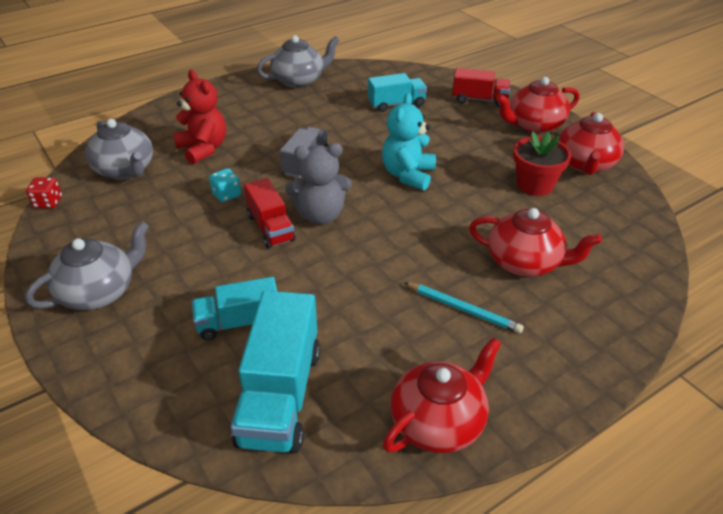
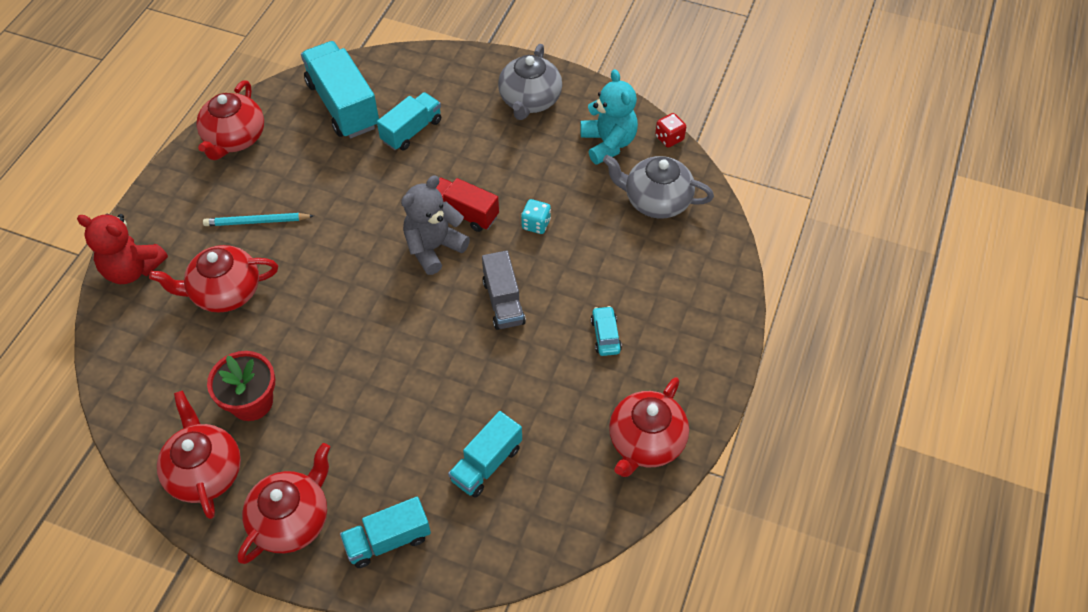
camera: 145 degrees right, 15 degrees up
(203, 149) = (620, 264): red teddy bear -> red teddy bear (133, 269)
(262, 123) = (605, 335): none -> turquoise car
(299, 80) = (645, 442): grey teapot -> red teapot
(408, 175) = (389, 343): turquoise teddy bear -> turquoise teddy bear (608, 143)
(479, 100) = (388, 540): red truck -> turquoise truck

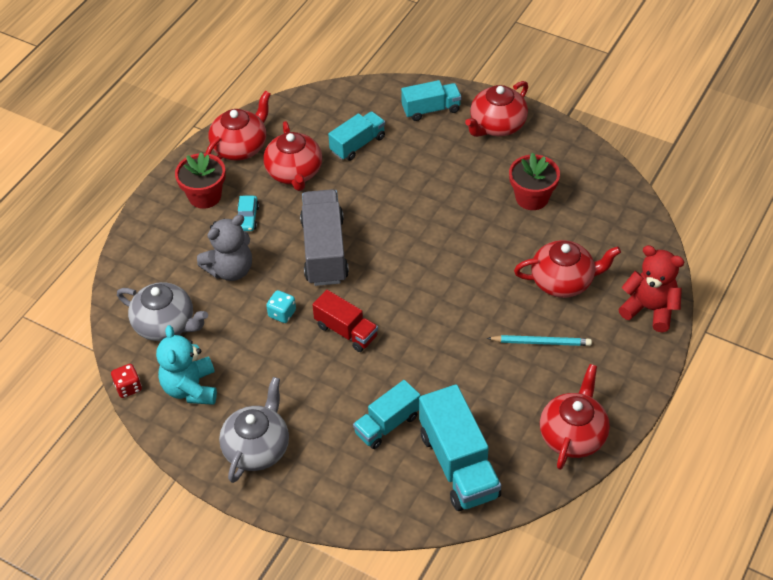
camera: 170 degrees left, 5 degrees down
(205, 471) = (561, 157): red teapot -> red teapot (294, 173)
(434, 248) = (378, 301): grey teddy bear -> grey teddy bear (230, 270)
(503, 302) = (324, 251): grey truck -> grey truck, size x1.62
(668, 360) = (205, 196): none -> red flower pot

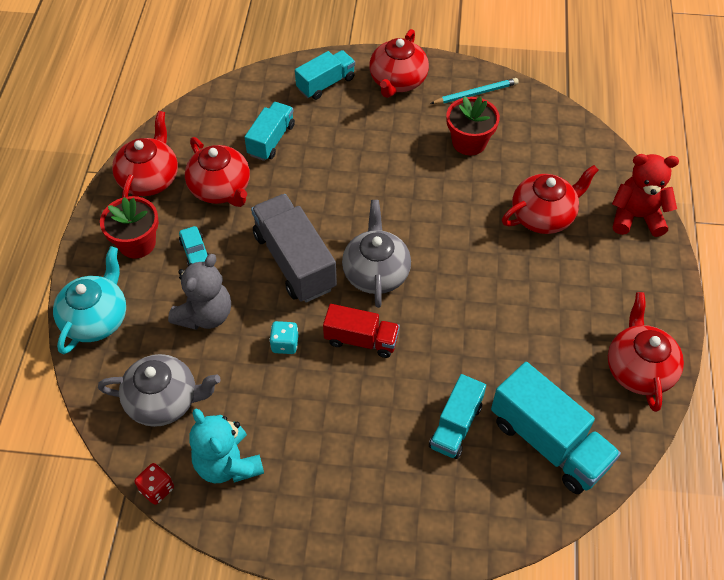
camera: 25 degrees left, 5 degrees up
(145, 245) = (96, 318): none -> turquoise teapot
(257, 448) = (334, 504): grey teapot -> grey teapot (376, 272)
(541, 342) = (557, 284): turquoise pencil -> turquoise pencil (475, 94)

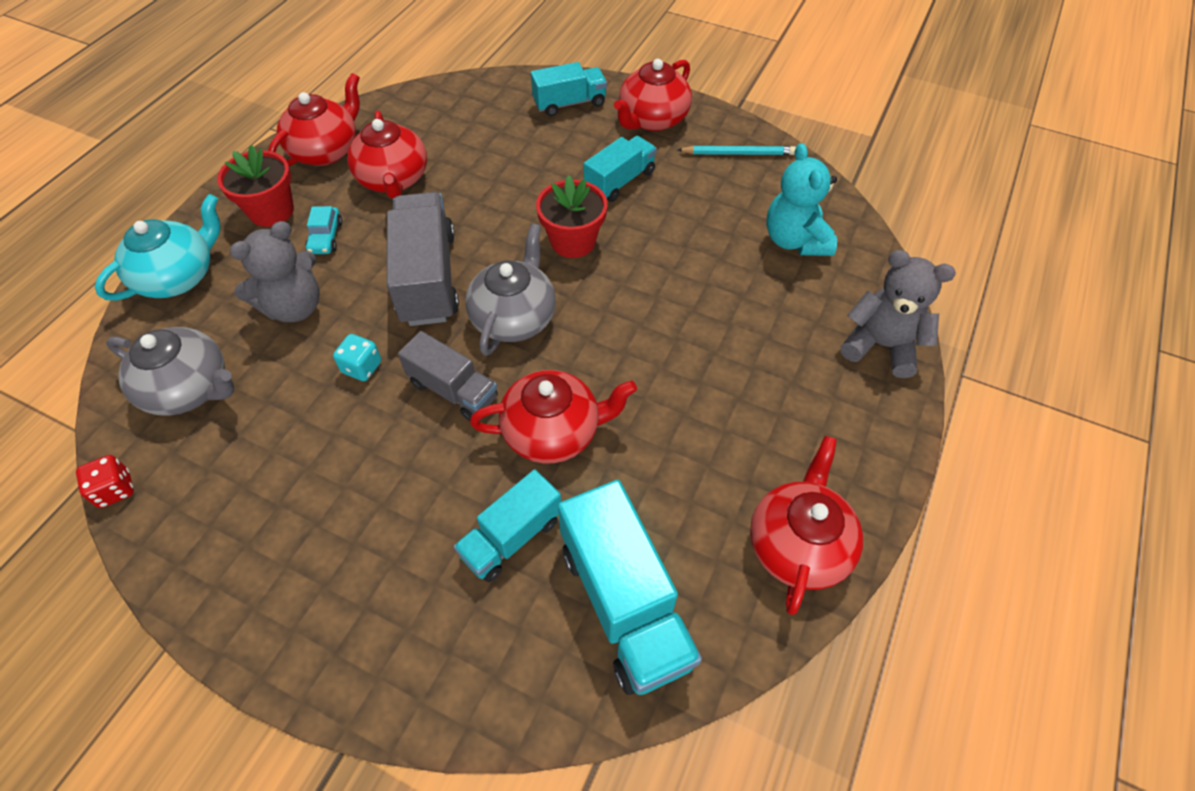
camera: 20 degrees right, 0 degrees up
(228, 463) = (212, 487): turquoise teddy bear -> turquoise teddy bear (795, 240)
(271, 140) = (477, 144): turquoise truck -> turquoise truck (620, 181)
(361, 340) = (453, 390): red truck -> grey truck
(469, 142) = (703, 203): red flower pot -> red flower pot (573, 241)
(543, 216) = (756, 310): red teapot -> red teapot (553, 431)
(636, 217) = (881, 345): red teddy bear -> grey teddy bear

